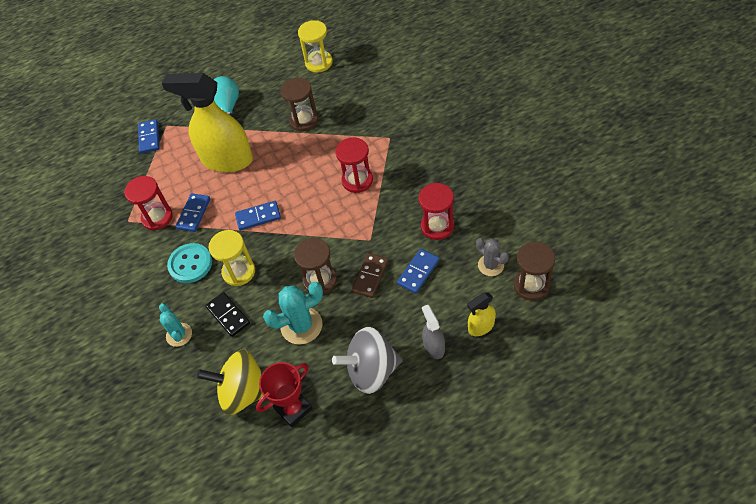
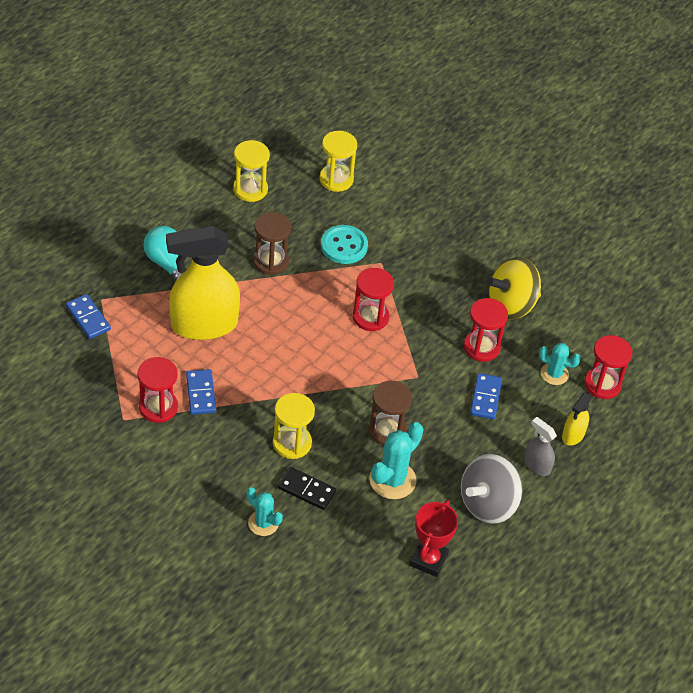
camera: 35 degrees left, 5 degrees down
(190, 264) = (231, 448): turquoise button -> turquoise button (344, 246)
(244, 392) = (368, 559): yellow spinning top -> yellow spinning top (511, 305)
(258, 217) = (280, 380): blue domino -> none
(370, 276) = (438, 414): brown domino -> none
(388, 66) = (336, 179): none -> yellow hourglass
(491, 265) = (554, 374): grey cactus -> turquoise cactus
(531, 285) = (602, 384): brown hourglass -> red hourglass

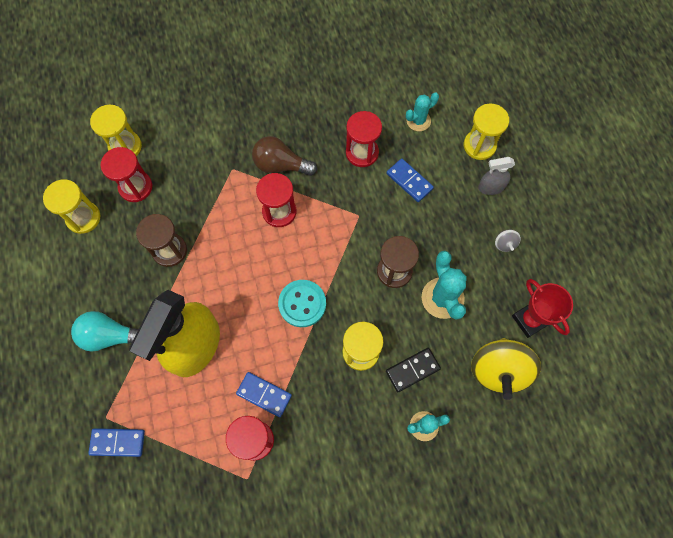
camera: 50 degrees left, 20 degrees up
(344, 246) = (196, 185): turquoise button -> turquoise button (302, 304)
(415, 294) = (281, 165): none -> brown light bulb
(488, 504) = (504, 244): grey spinning top -> grey spinning top, size x0.42
(511, 305) = (337, 106): yellow spinning top -> yellow spinning top (498, 370)
(573, 435) = (479, 145): yellow spray bottle -> yellow hourglass
(602, 384) = (448, 96): red hourglass -> red hourglass (135, 187)

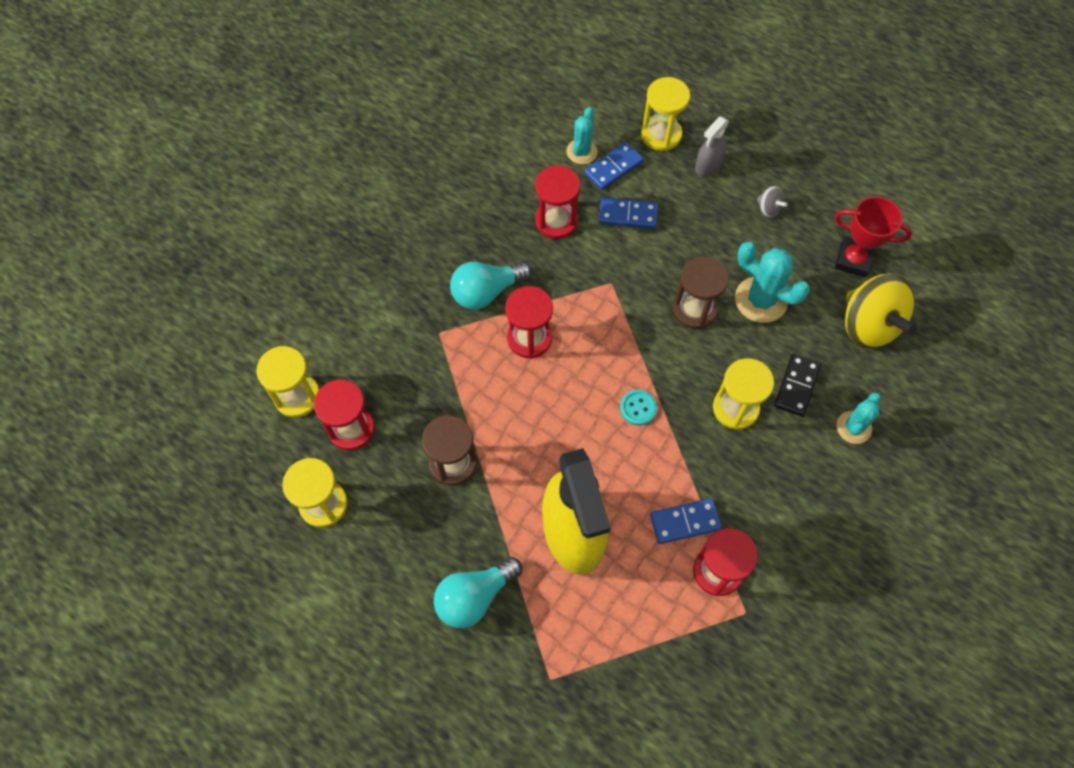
camera: 40 degrees left, 5 degrees down
(118, 442) = (587, 691): blue domino -> blue domino (613, 168)
(281, 165) = (486, 292): brown light bulb -> turquoise light bulb
(302, 304) = (638, 408): turquoise button -> turquoise button, size x0.60

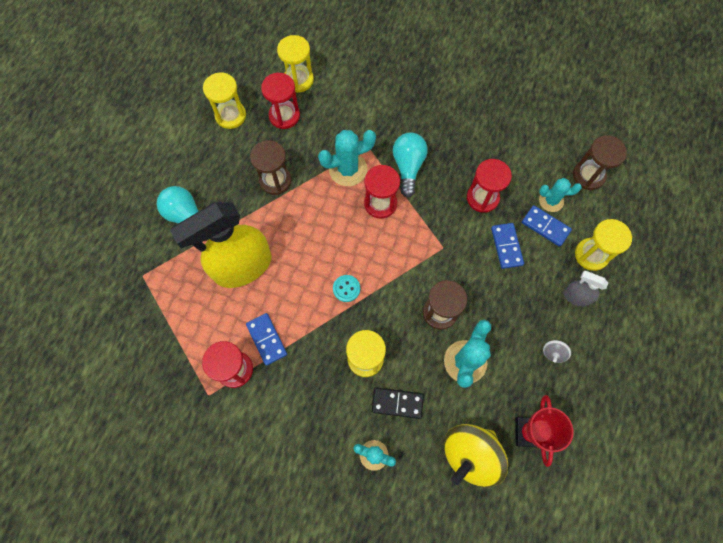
camera: 75 degrees right, 5 degrees up
(466, 365) = (348, 169): none -> turquoise cactus
(486, 292) = (408, 167): turquoise light bulb -> turquoise light bulb turned 45 degrees clockwise
(560, 104) = (588, 176): none -> brown hourglass

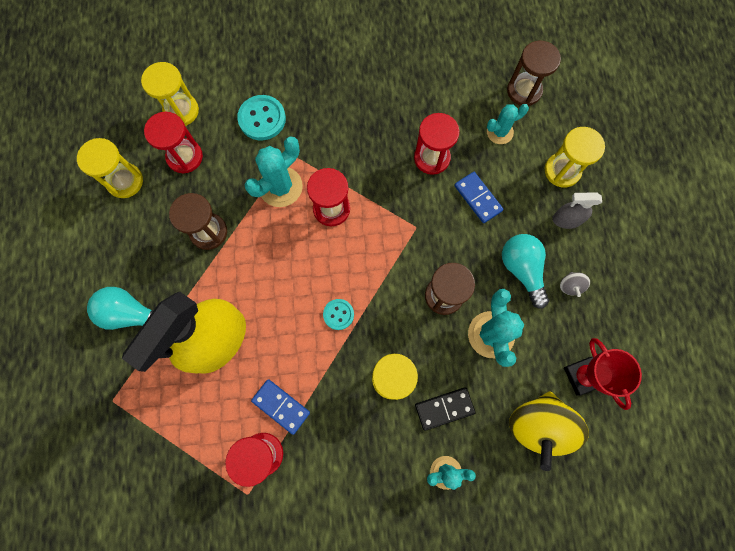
camera: 25 degrees left, 5 degrees up
(358, 111) = (262, 119): none -> turquoise button
(408, 167) = (342, 158): turquoise light bulb -> turquoise light bulb (522, 270)
(545, 226) = (506, 161): blue domino -> none

